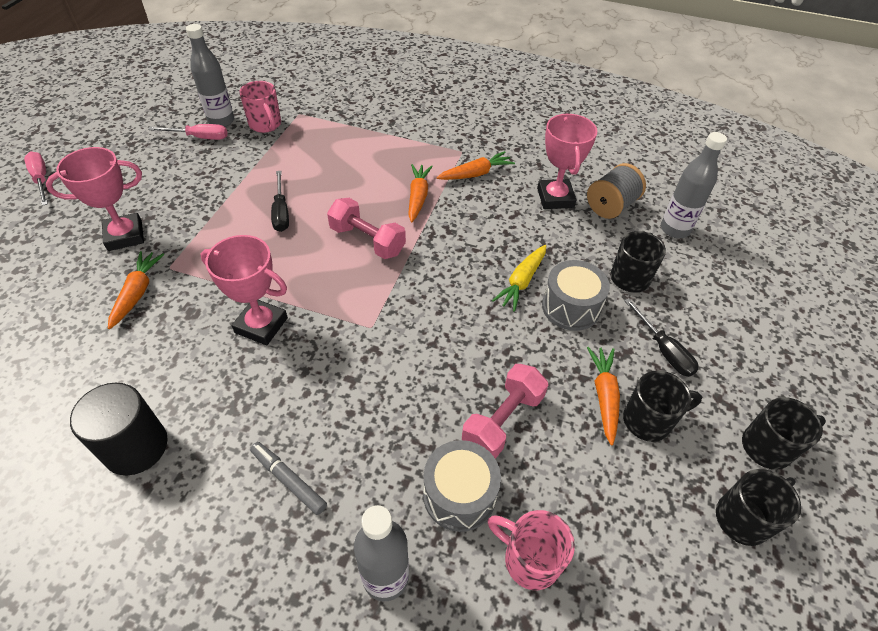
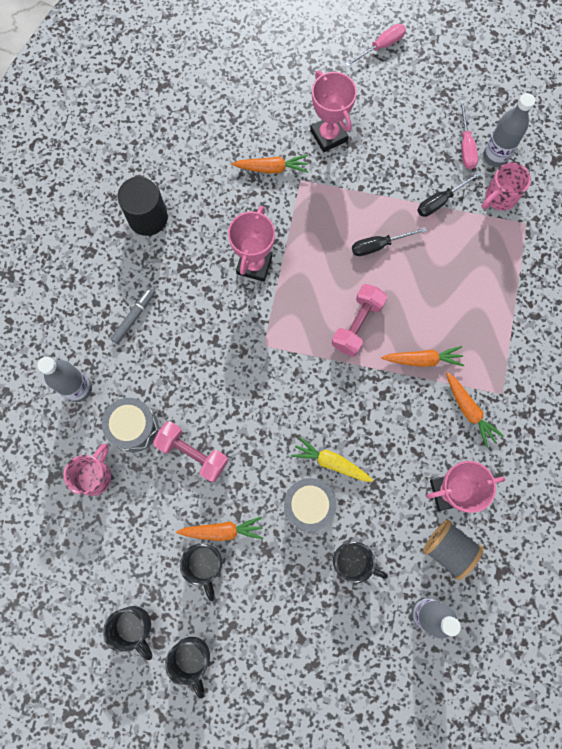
camera: 85 degrees right, 25 degrees up
(663, 350) = (274, 584): black screwdriver -> black screwdriver (440, 201)

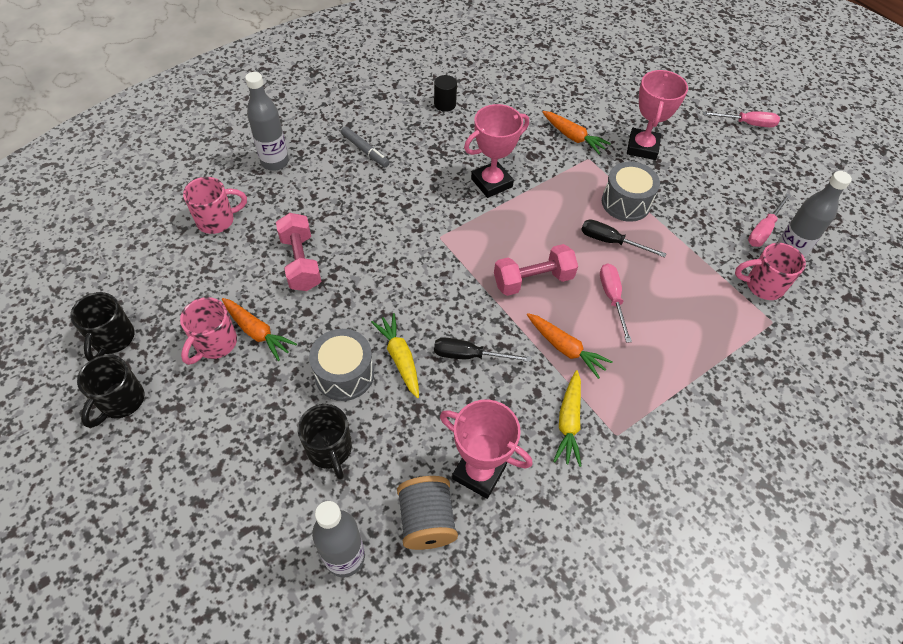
camera: 40 degrees right, 20 degrees down
(134, 317) = (365, 150): grey marker -> grey marker turned 60 degrees clockwise
(134, 427) = (281, 213): grey drum -> grey drum (626, 203)
(148, 217) = (445, 104): black cylinder -> black cylinder, size x0.57
(205, 565) = (215, 344): black mug -> pink mug
(418, 293) = (612, 298): none -> pink screwdriver
(440, 201) = (700, 250): black screwdriver -> black screwdriver (469, 355)
(469, 410) = (569, 422): orange carrot -> yellow carrot

